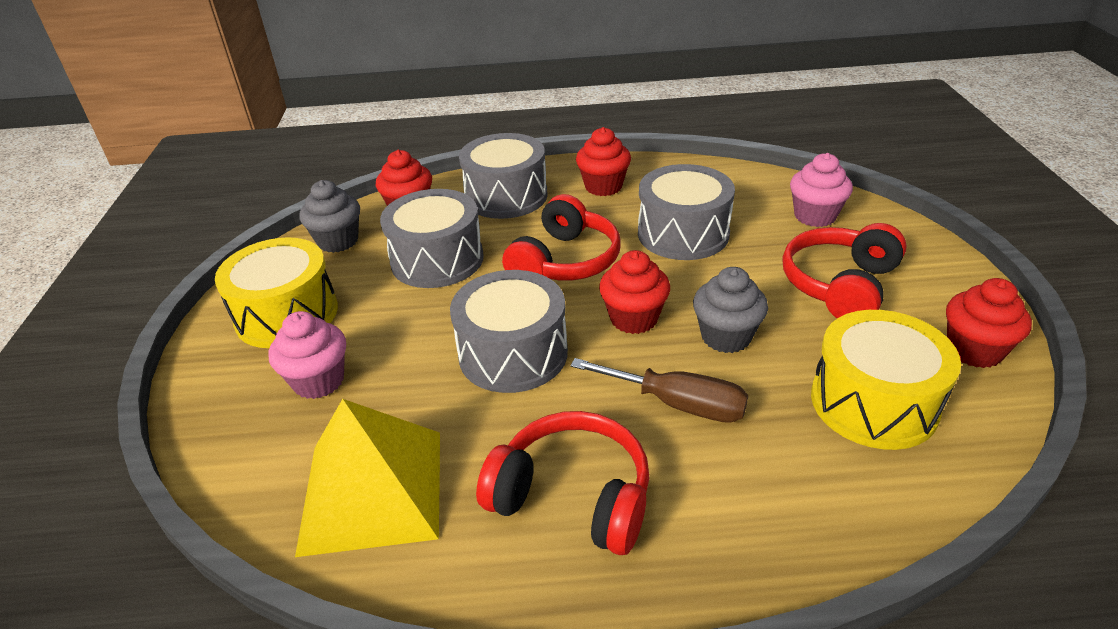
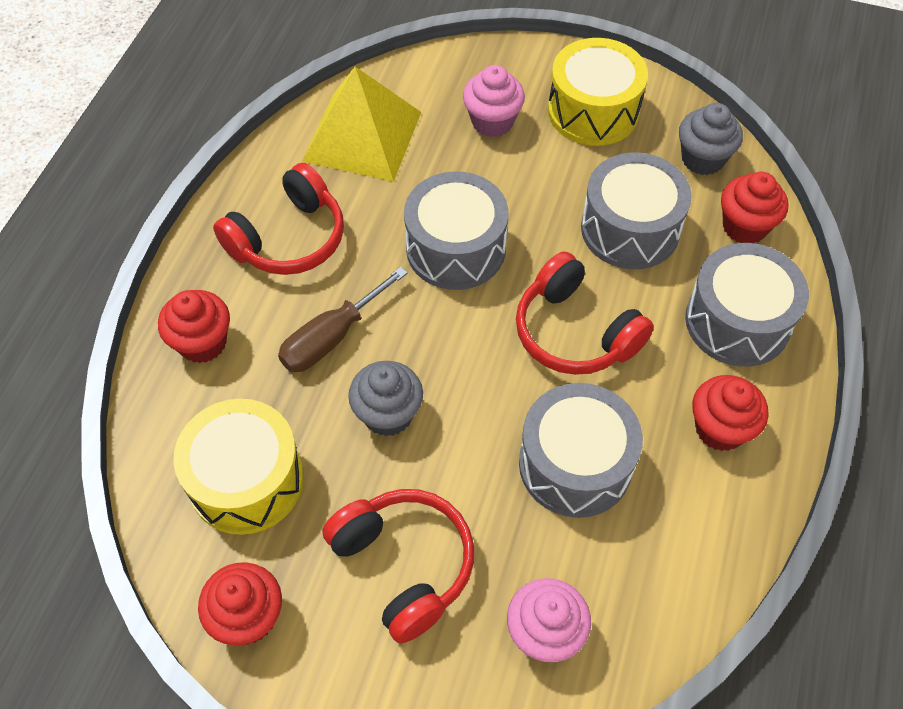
camera: 110 degrees right, 20 degrees up
(634, 318) = (453, 353): red cupcake -> red cupcake (202, 343)

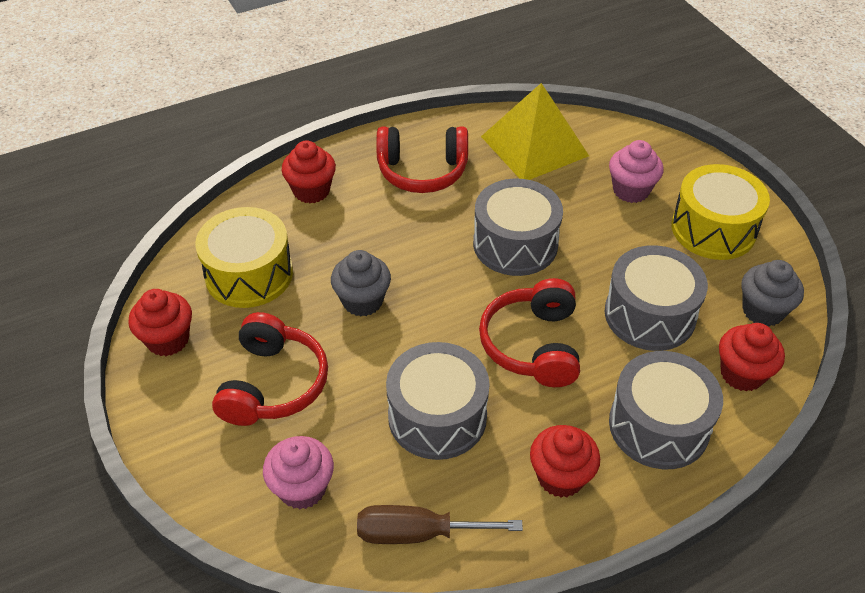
camera: 45 degrees right, 10 degrees down
(331, 337) = (382, 238): brown screwdriver -> brown screwdriver (418, 533)

